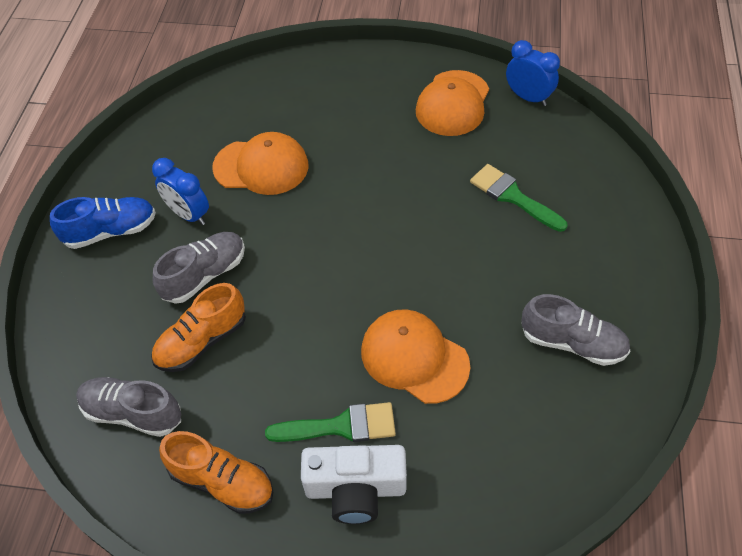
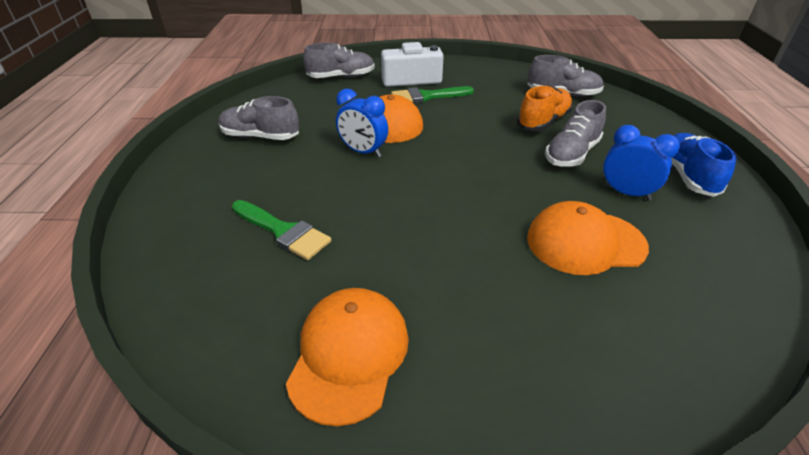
camera: 170 degrees right, 15 degrees down
(111, 231) = (687, 176): blue shoe -> blue shoe turned 120 degrees clockwise
(222, 481) = (488, 78): orange shoe -> none
(477, 513) = (341, 77): none -> grey shoe
(528, 97) = (222, 377): blue clock -> blue clock (363, 152)

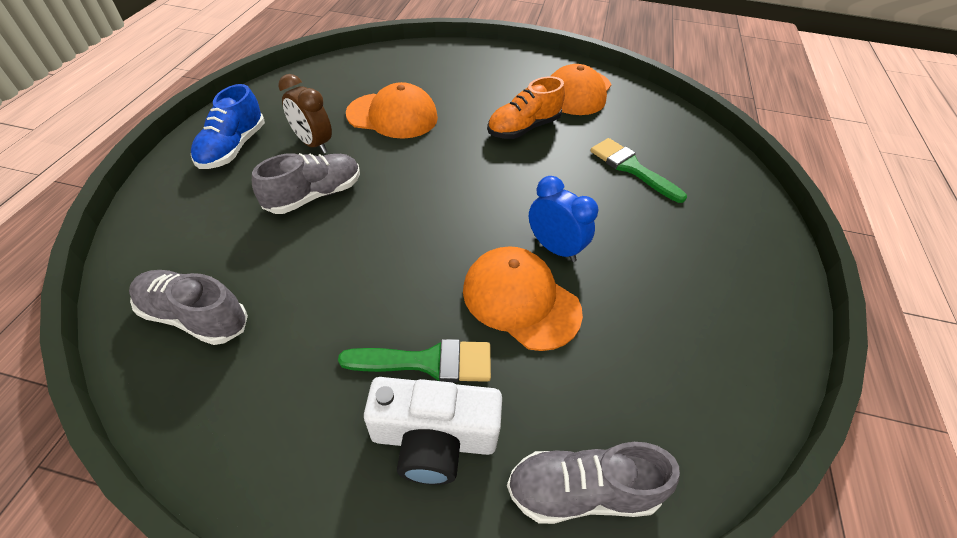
camera: 170 degrees left, 10 degrees up
(260, 136) = (695, 307): grey shoe -> none
(543, 122) = (294, 254): orange shoe -> orange shoe (523, 128)
(626, 193) = (313, 144): blue clock -> brown clock

